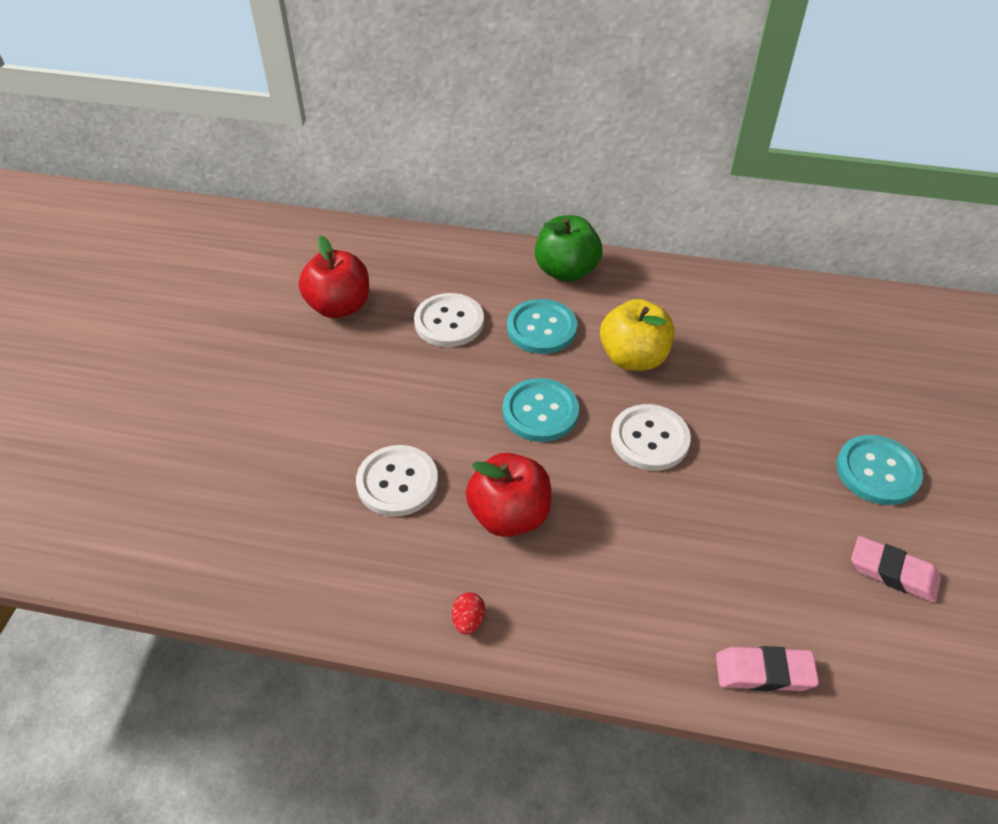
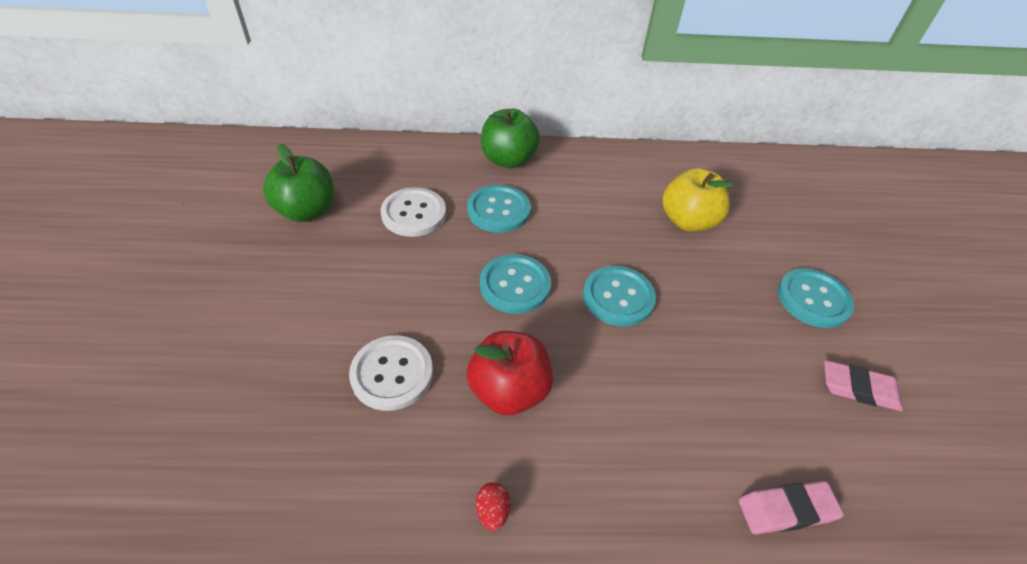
camera: 15 degrees left, 0 degrees up
(339, 306) = (307, 211): red apple -> green apple
(633, 358) = (584, 227): yellow apple -> yellow apple (688, 221)
(649, 439) = (618, 297): white button -> turquoise button

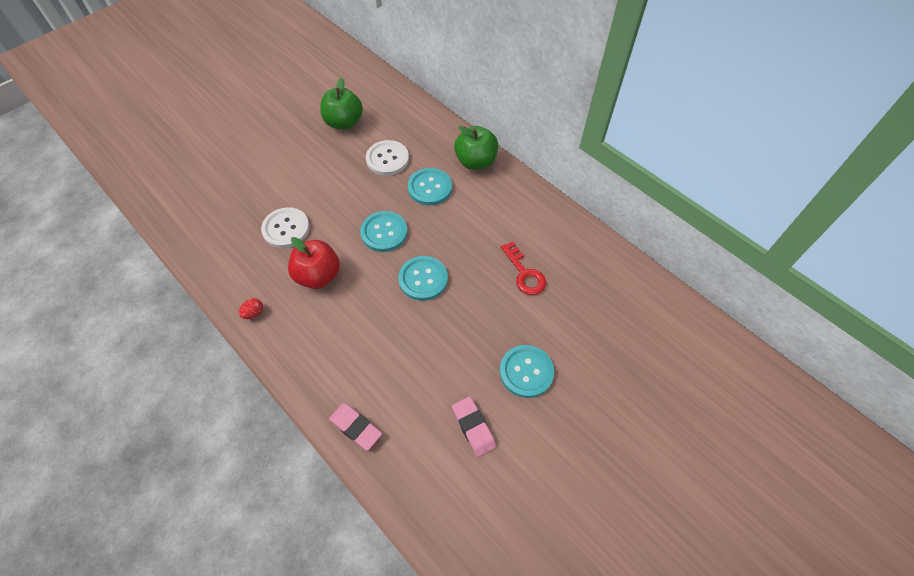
camera: 50 degrees right, 10 degrees up
(688, 221) = (524, 273): yellow apple -> red key

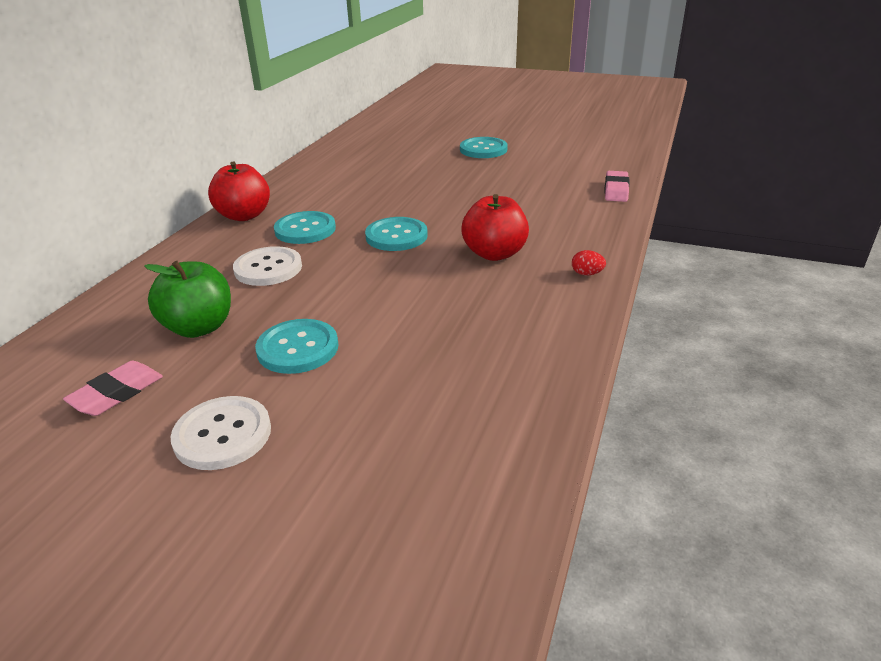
camera: 115 degrees left, 25 degrees down
(286, 229) = (450, 299): white button -> white button (222, 435)
(423, 279) = (438, 202): turquoise button -> turquoise button (298, 348)
(473, 427) = (551, 155): pink eraser -> pink eraser (117, 393)
(476, 162) = (244, 216): green apple -> red apple
(524, 273) = (387, 166): red key -> none

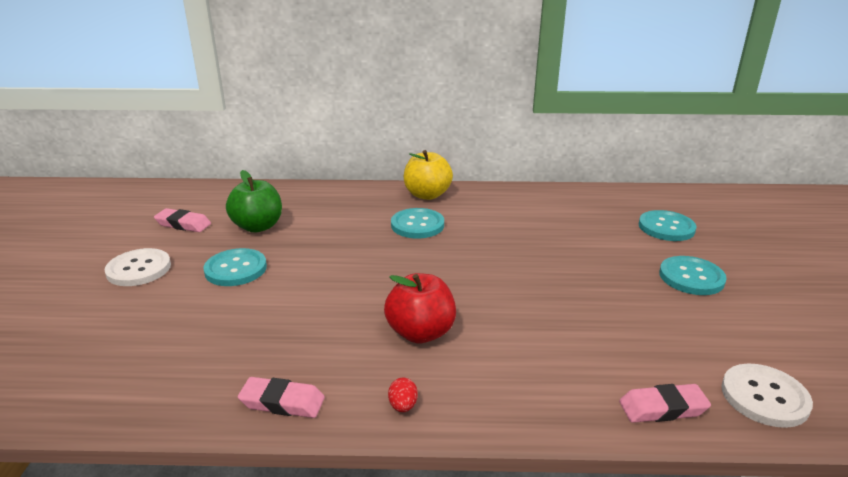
camera: 70 degrees right, 5 degrees down
(244, 216) = (427, 195): red apple -> yellow apple
(268, 268) = (346, 227): white button -> white button (764, 397)
(396, 236) = (429, 269): turquoise button -> turquoise button (666, 227)
(564, 329) = (282, 402): none -> pink eraser

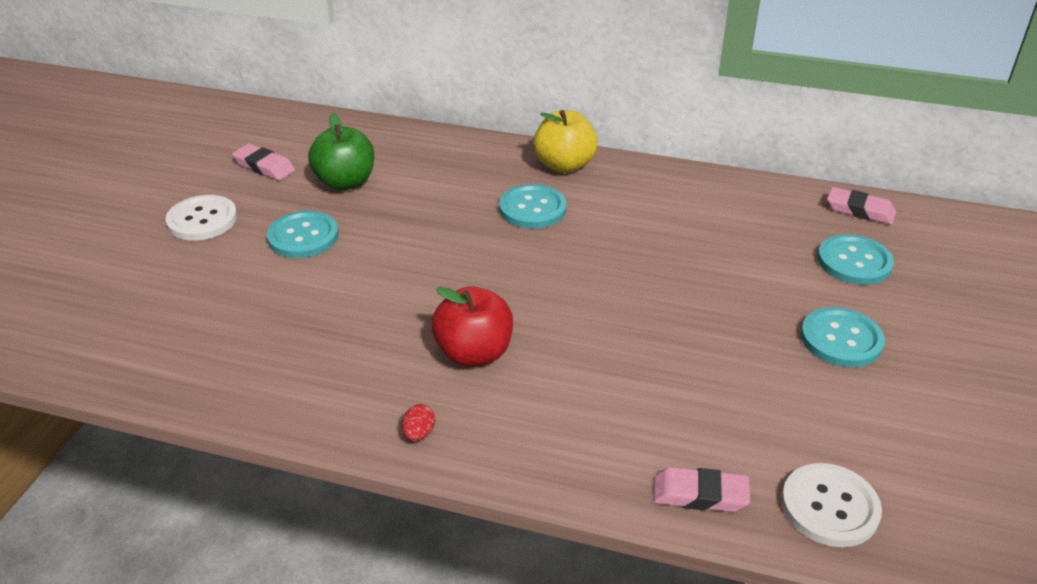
camera: 15 degrees right, 10 degrees up
(282, 402) = (300, 405): pink eraser -> pink eraser (860, 210)

